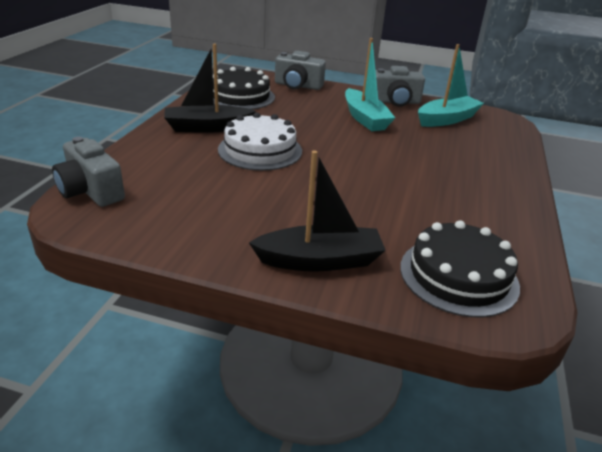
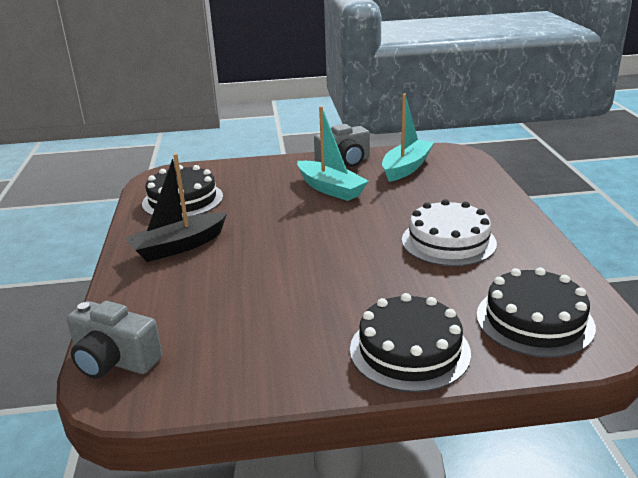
camera: 20 degrees left, 5 degrees down
(260, 150) = (256, 255): white cake -> white cake (448, 241)
(298, 86) = (233, 170): grey camera -> none
(319, 260) = (409, 350): black boat -> black cake

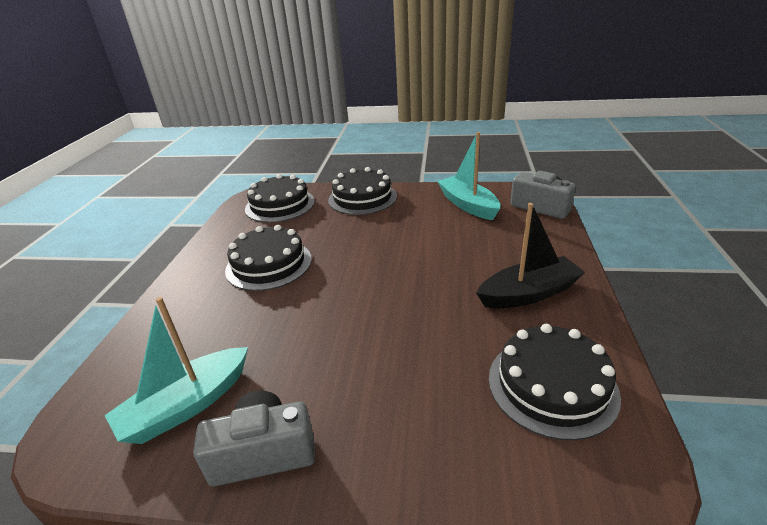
camera: 165 degrees left, 5 degrees up
(330, 189) = (328, 370): turquoise boat -> turquoise boat (468, 205)
(448, 241) = (269, 264): white cake -> black cake

